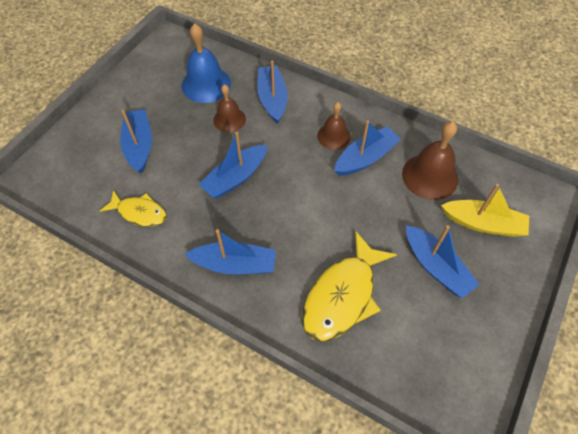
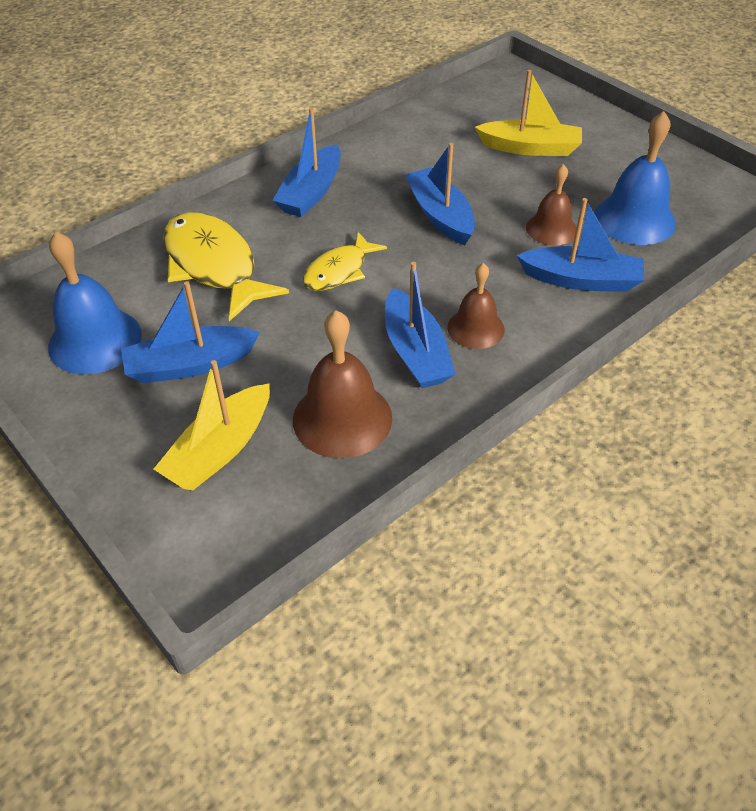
camera: 110 degrees right, 10 degrees down
(139, 146) = (530, 148): blue boat -> yellow boat
(139, 212) = (423, 137): yellow fish -> yellow fish (339, 271)
(448, 337) = (95, 340): none -> blue bell

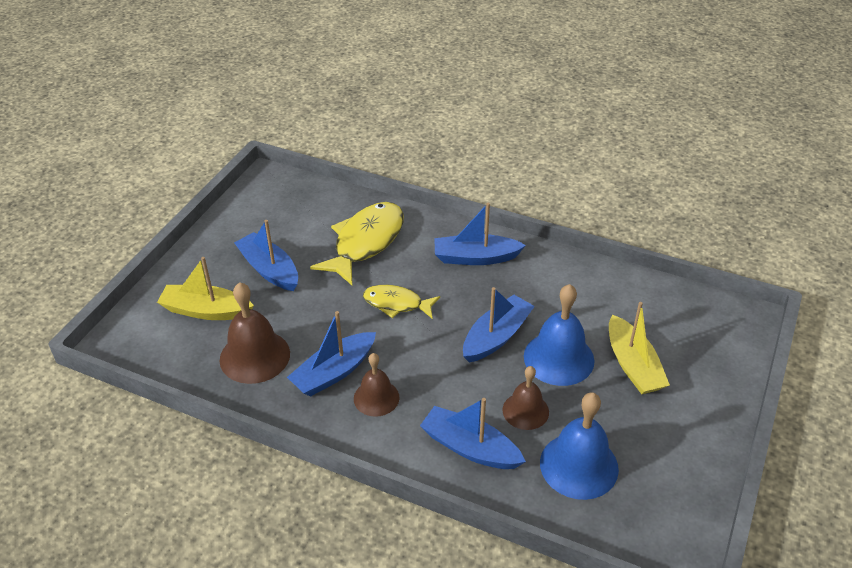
camera: 65 degrees right, 5 degrees down
(95, 340) = (270, 222): blue bell -> blue bell (558, 358)
(581, 280) = (470, 448): blue boat -> blue boat turned 135 degrees clockwise

